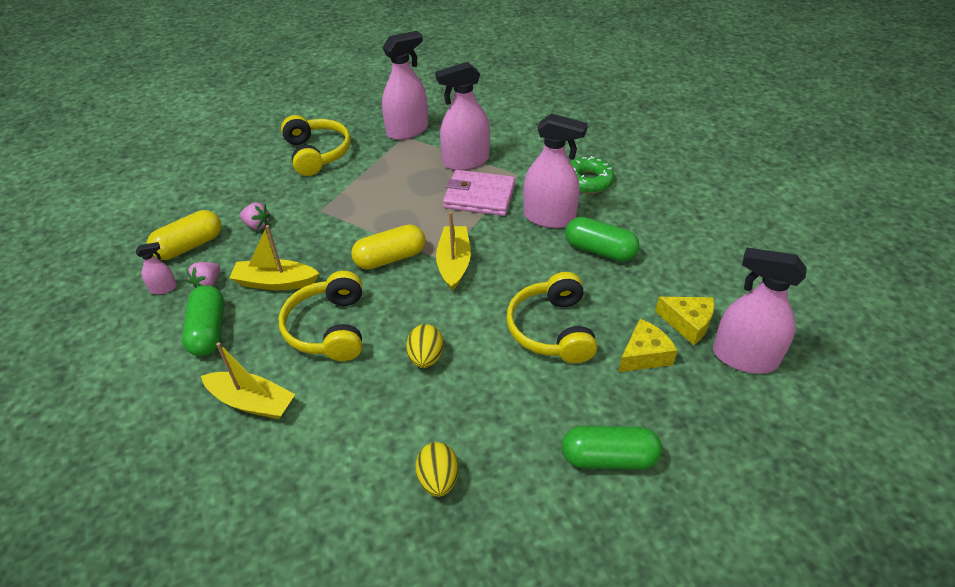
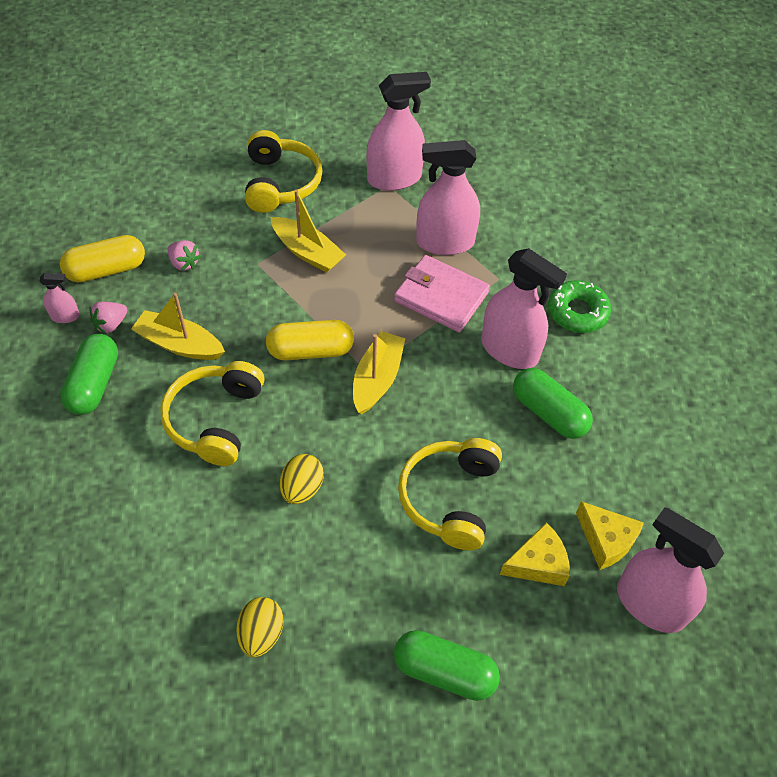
camera: 15 degrees right, 10 degrees up
(252, 402) = (111, 483): yellow boat -> yellow boat (307, 252)

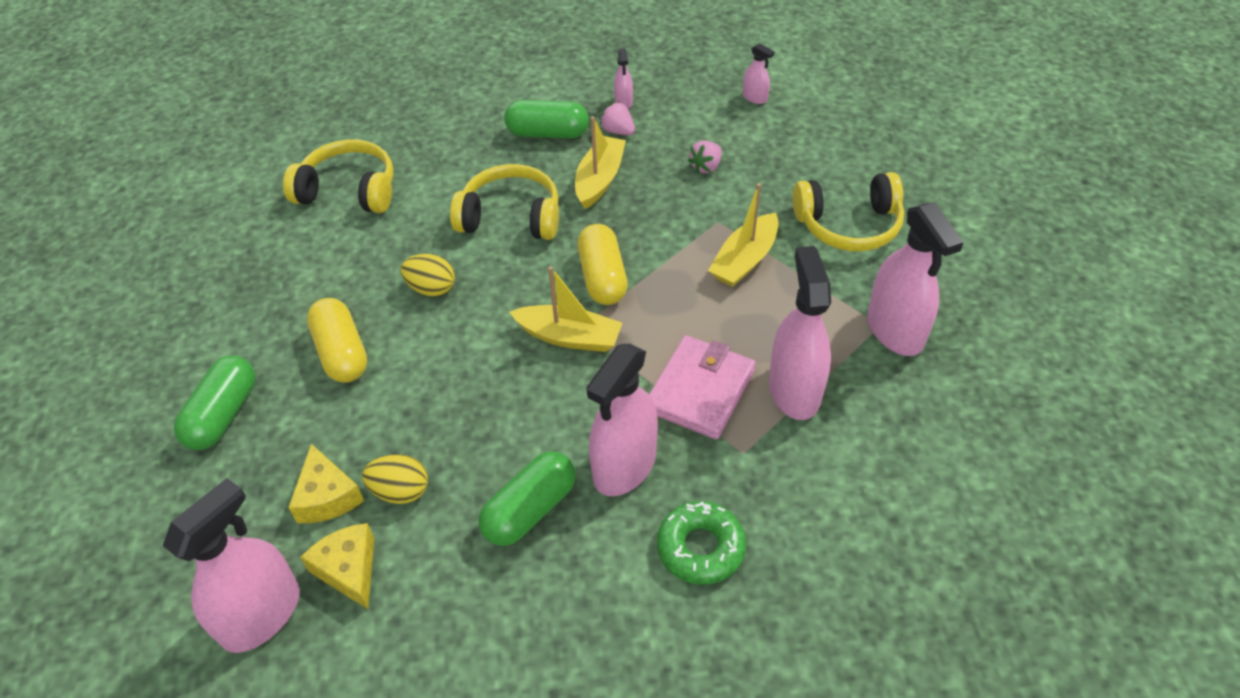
camera: 90 degrees right, 5 degrees down
(96, 216) = (755, 97): none -> pink spray bottle
(106, 270) = (685, 117): yellow capsule -> yellow capsule (342, 352)
(261, 634) = (285, 277): yellow egg -> yellow egg (400, 491)
(450, 498) = (414, 412): yellow headphones -> yellow headphones (349, 191)
(606, 540) = (349, 569): yellow cheese -> yellow cheese turned 105 degrees clockwise

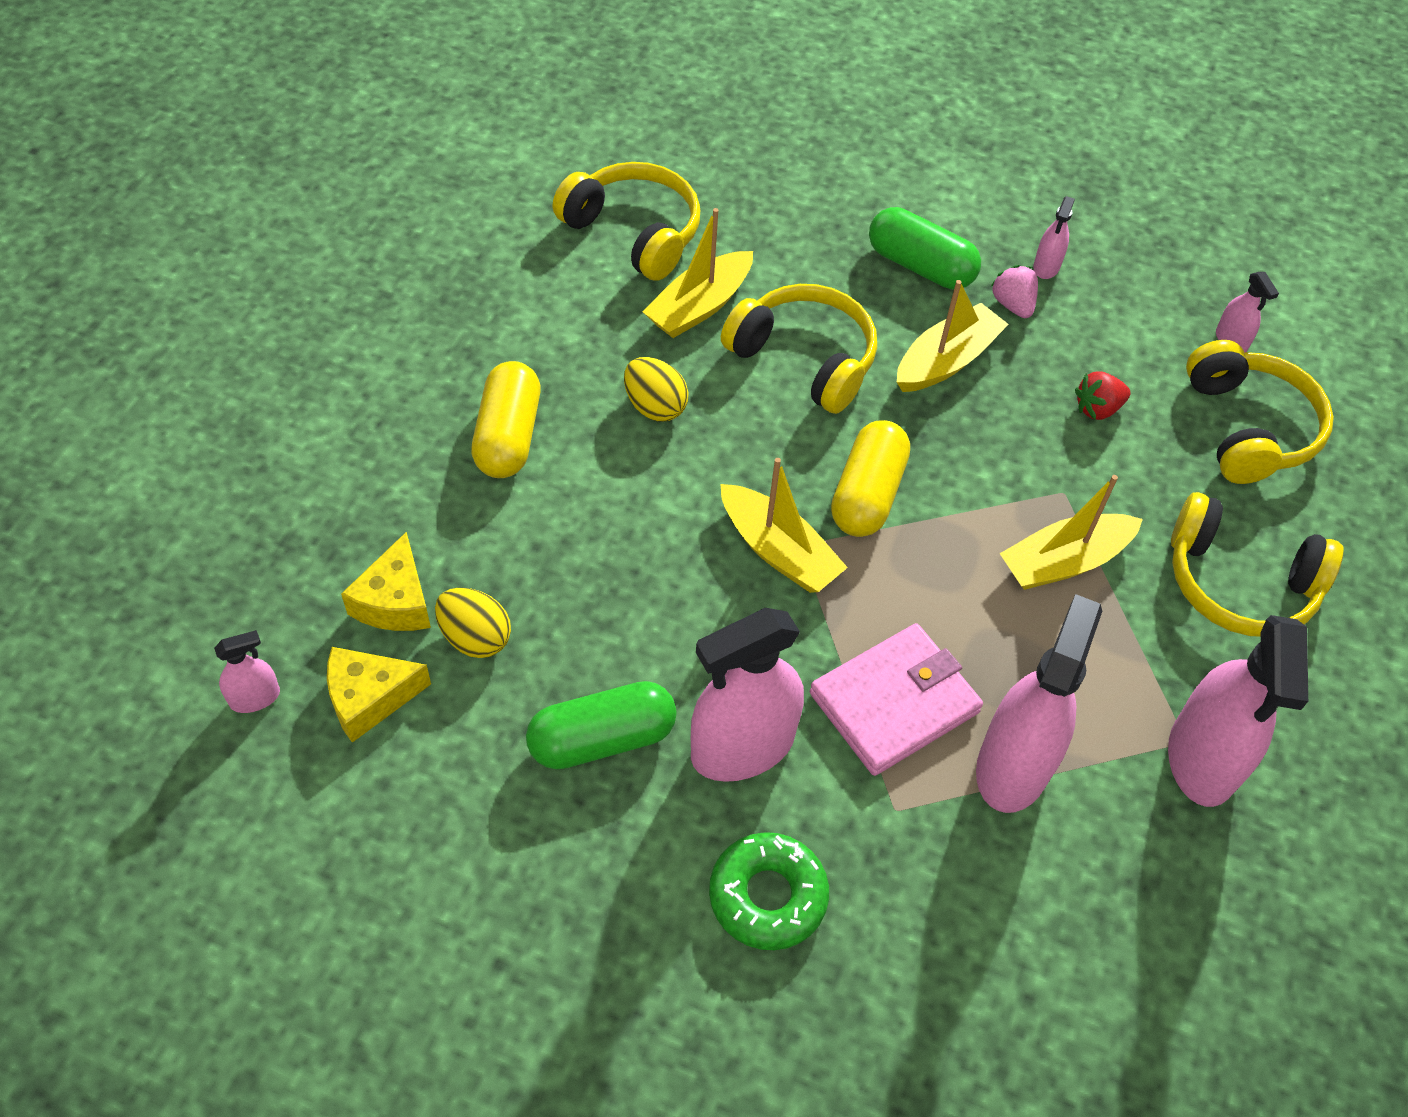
camera: 25 degrees right, 5 degrees up
(223, 414) = (342, 445): green capsule -> none
(261, 615) = (255, 698): pink spray bottle -> pink spray bottle, size x0.46
(349, 569) = (369, 698): yellow cheese -> yellow cheese turned 105 degrees counterclockwise
(422, 216) = (699, 306): none -> yellow boat
(706, 167) = (1097, 409): pink strawberry -> red strawberry
(796, 140) = (1247, 428): none -> yellow headphones

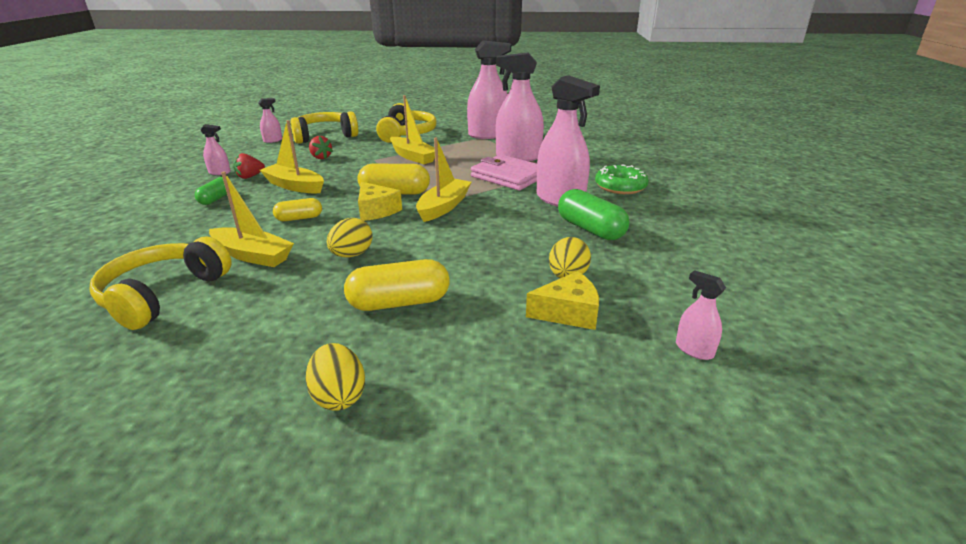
camera: 105 degrees left, 25 degrees down
(369, 698) = (643, 302): yellow cheese -> yellow cheese (376, 210)
(372, 363) = (339, 396): none -> yellow egg
(804, 359) = (299, 218): yellow headphones -> yellow capsule
(920, 266) = (216, 199): green capsule -> green capsule, size x0.60
(1012, 305) = (250, 177): pink strawberry -> red strawberry

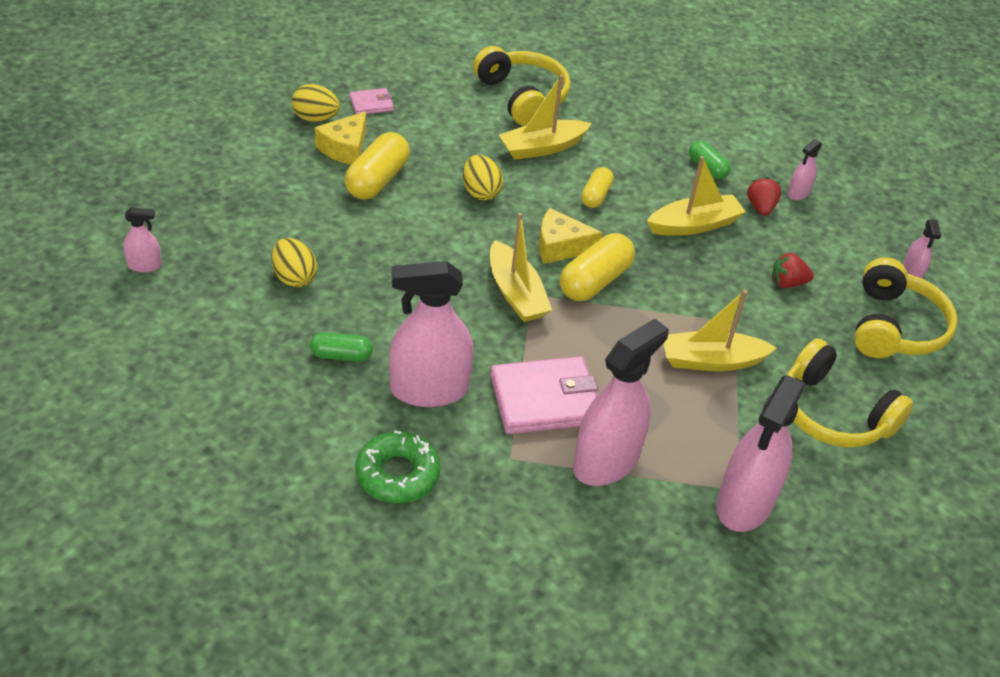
camera: 125 degrees right, 15 degrees up
(264, 374) = (371, 104): none -> pink wallet
(568, 312) = (256, 243): yellow cheese -> yellow cheese (345, 148)
(590, 229) = (341, 355): green capsule -> green capsule, size x0.60

